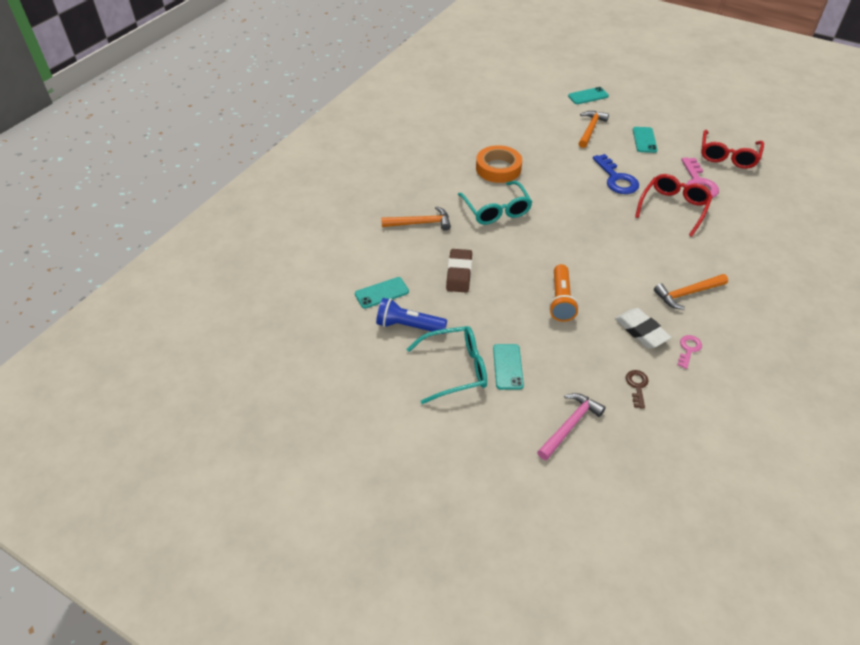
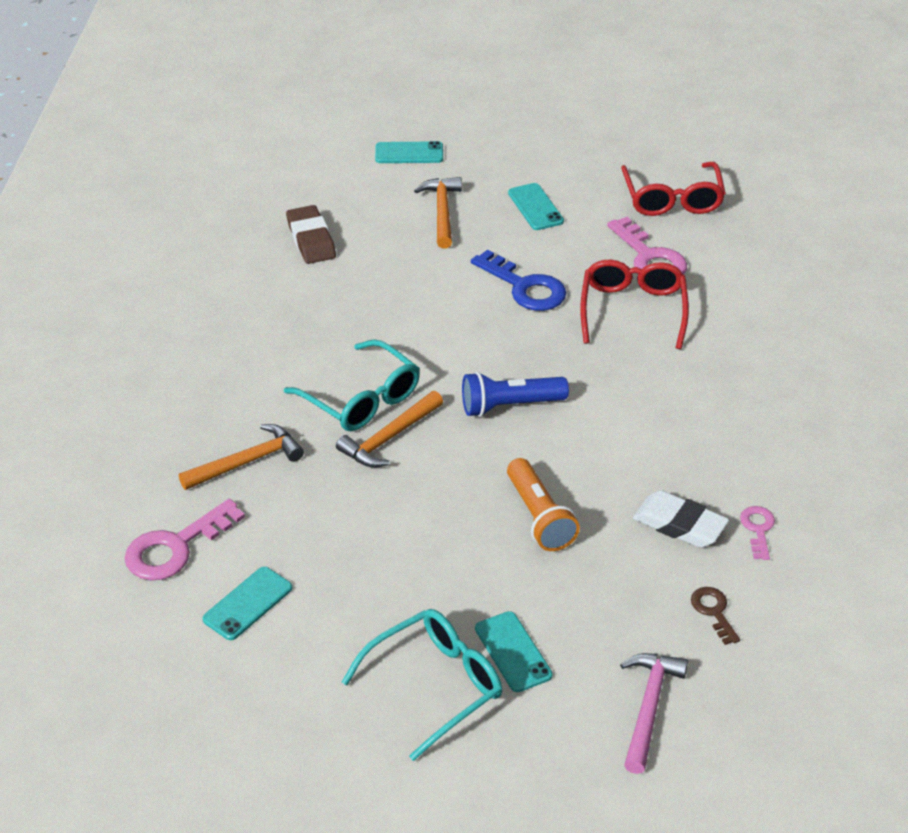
camera: 25 degrees left, 5 degrees down
(362, 253) = (175, 547): none -> pink key
(408, 326) = (323, 643): blue flashlight -> blue flashlight (509, 406)
(459, 273) = (358, 527): brown eraser -> brown eraser (311, 240)
(498, 168) = (327, 325): orange tape -> none
(588, 96) = (409, 153): turquoise phone -> turquoise phone turned 45 degrees clockwise
(687, 293) = (716, 443): orange hammer -> orange hammer (389, 438)

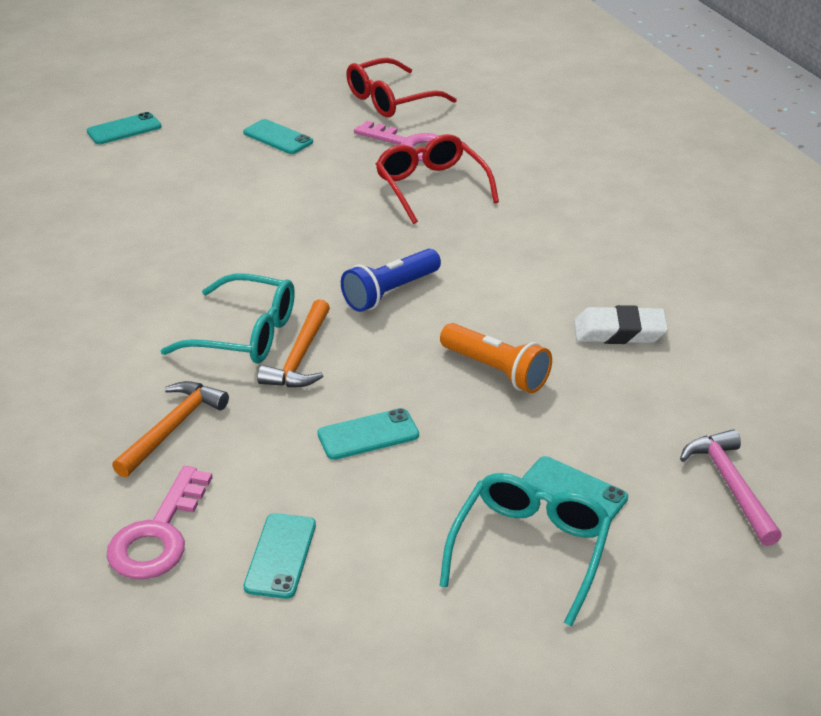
camera: 30 degrees left, 5 degrees down
(311, 240) = (83, 221): brown eraser -> none
(389, 531) = (368, 435): none -> turquoise phone
(442, 212) = (194, 164): orange hammer -> none
(525, 287) = (322, 198): blue key -> none
(672, 199) = (391, 100): red glasses -> red glasses turned 90 degrees clockwise
(713, 611) = (709, 387): brown key -> none
(758, 529) = (684, 312): pink key -> none

